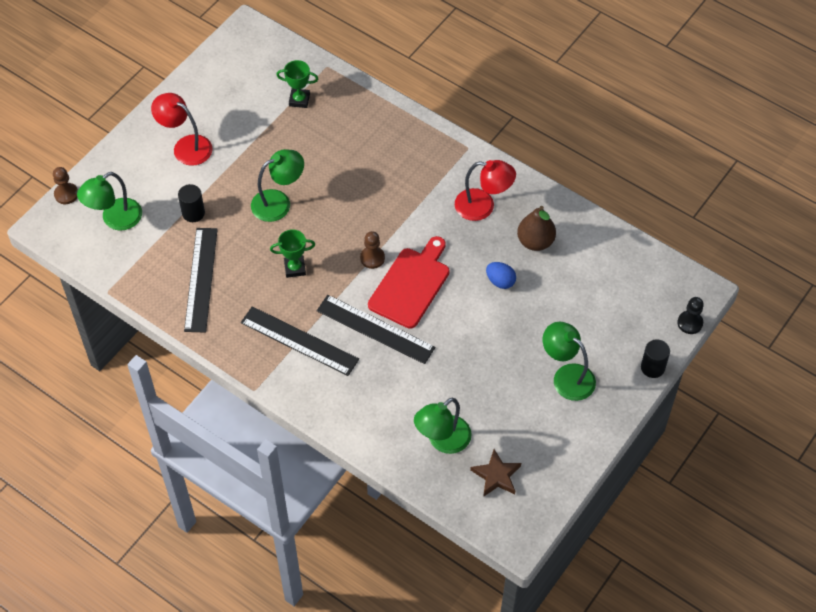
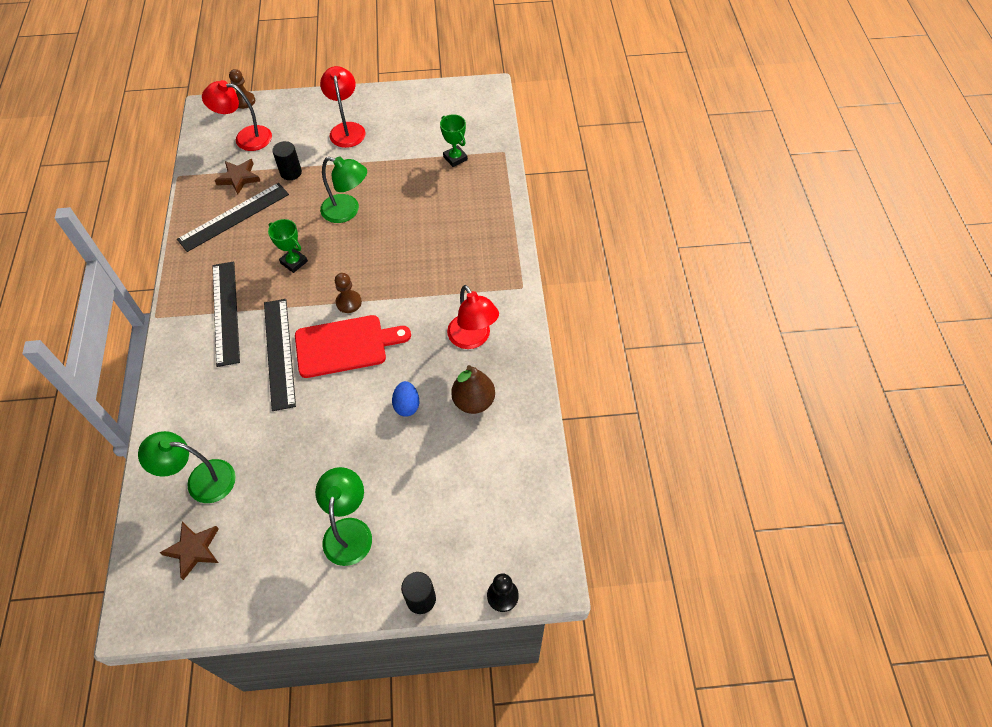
camera: 50 degrees right, 0 degrees up
(115, 219) = (246, 138): green lamp -> red lamp
(159, 251) = (239, 178): none -> brown star

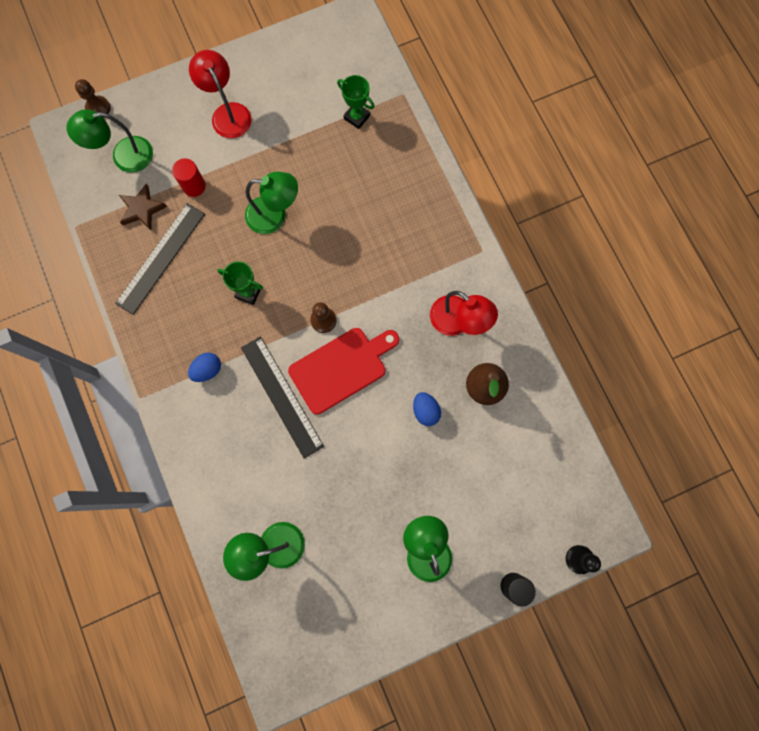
camera: 20 degrees left, 20 degrees up
(193, 550) = (298, 612): brown star -> none
(225, 312) = (208, 370): black ruler -> blue egg
(246, 138) = (124, 156): red lamp -> green lamp
(291, 172) = (194, 186): black cylinder -> red cylinder

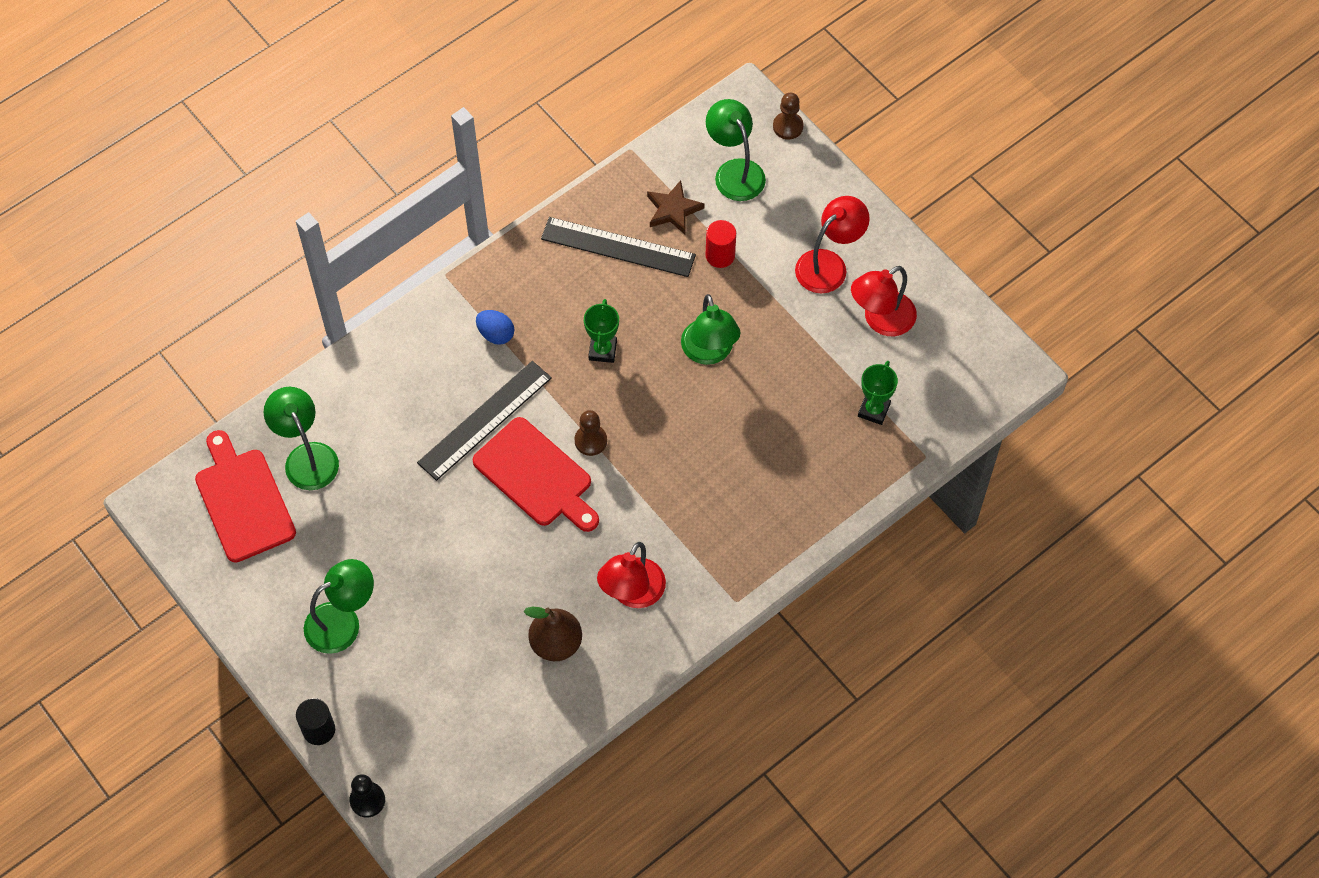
camera: 75 degrees right, 15 degrees down
(286, 92) = (881, 320): none -> red lamp
(297, 609) = (243, 501): none -> red cutting board
(425, 411) = (508, 582): blue egg -> none

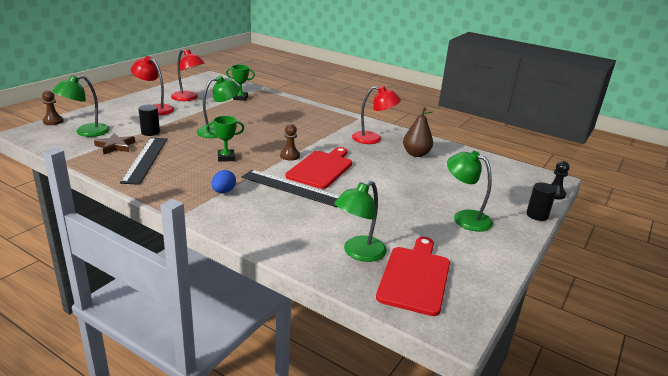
camera: 110 degrees left, 35 degrees down
(243, 501) = (415, 277): red cutting board -> red cutting board turned 150 degrees clockwise
(720, 255) = (150, 132): red cylinder -> black cylinder

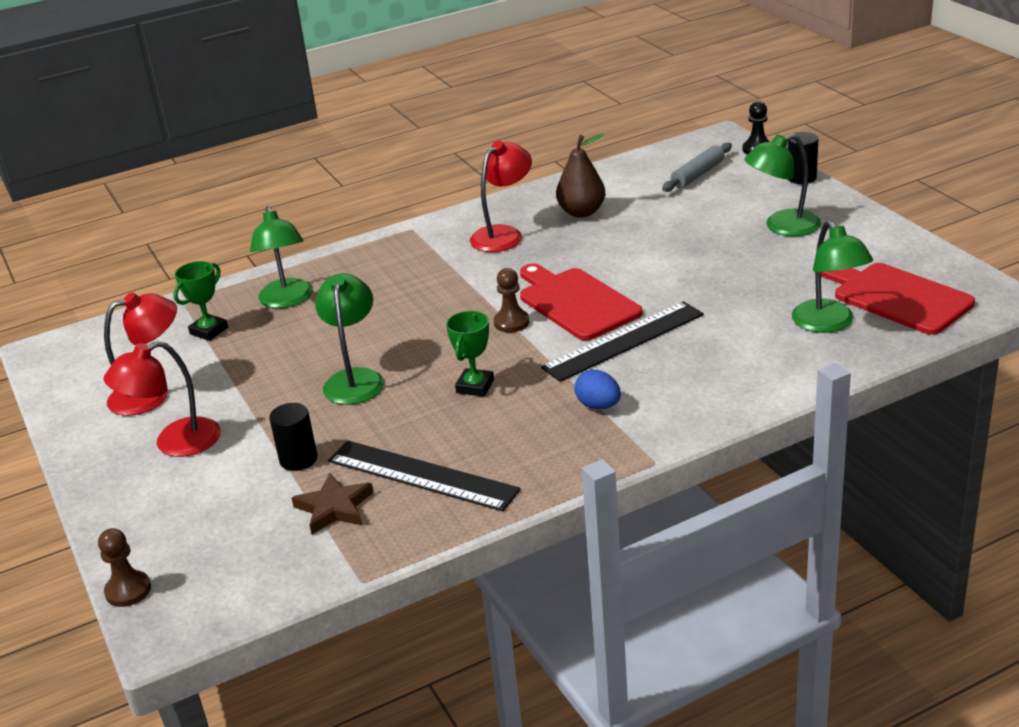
camera: 55 degrees left, 5 degrees up
(86, 132) = (231, 543): green lamp -> green lamp (287, 300)
(497, 179) = (697, 174): none -> grey rolling pin

